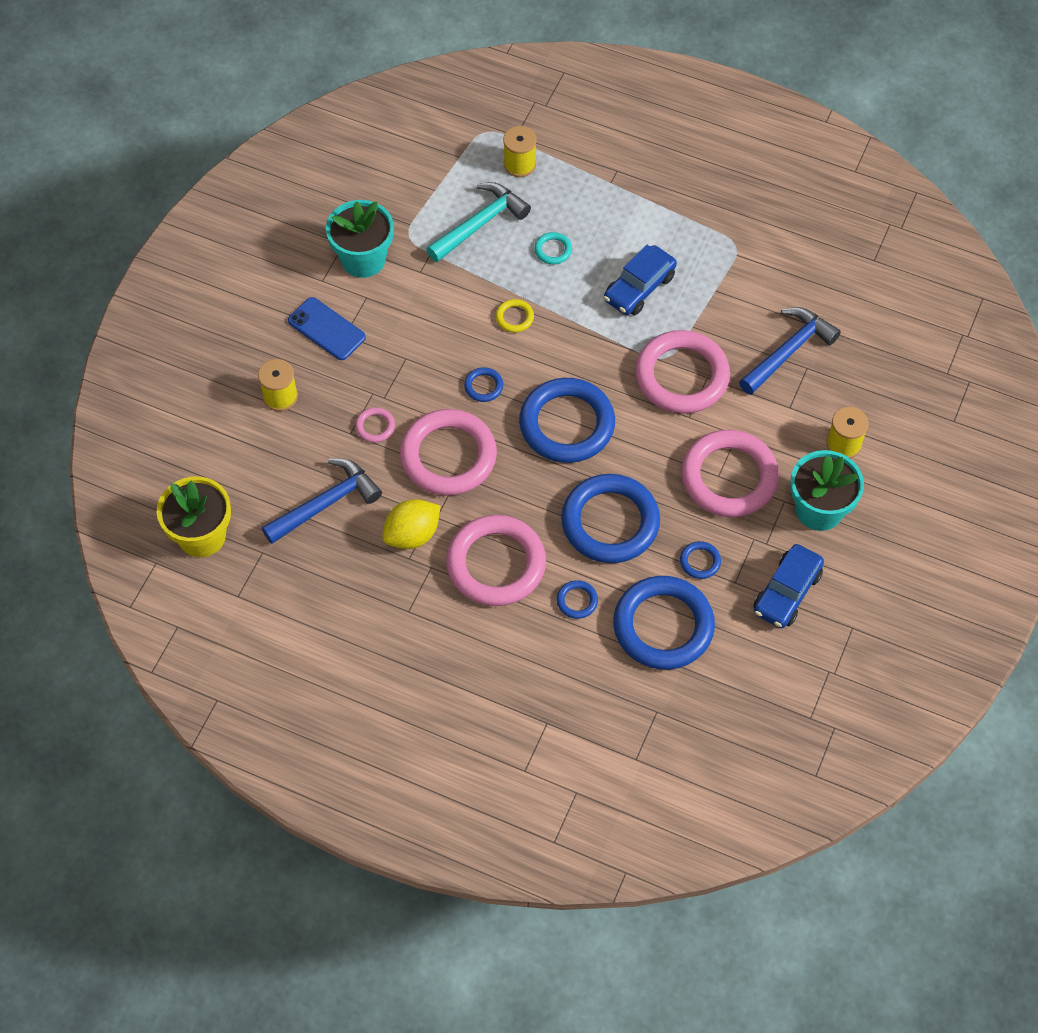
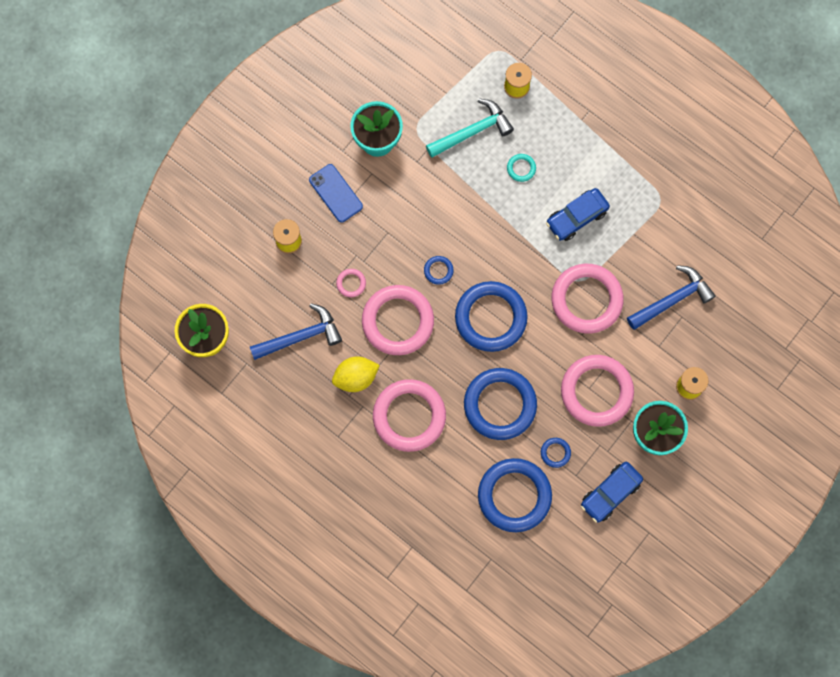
camera: 15 degrees right, 15 degrees up
(514, 317) = (476, 219): yellow ring -> none
(577, 601) = (459, 460): blue ring -> none

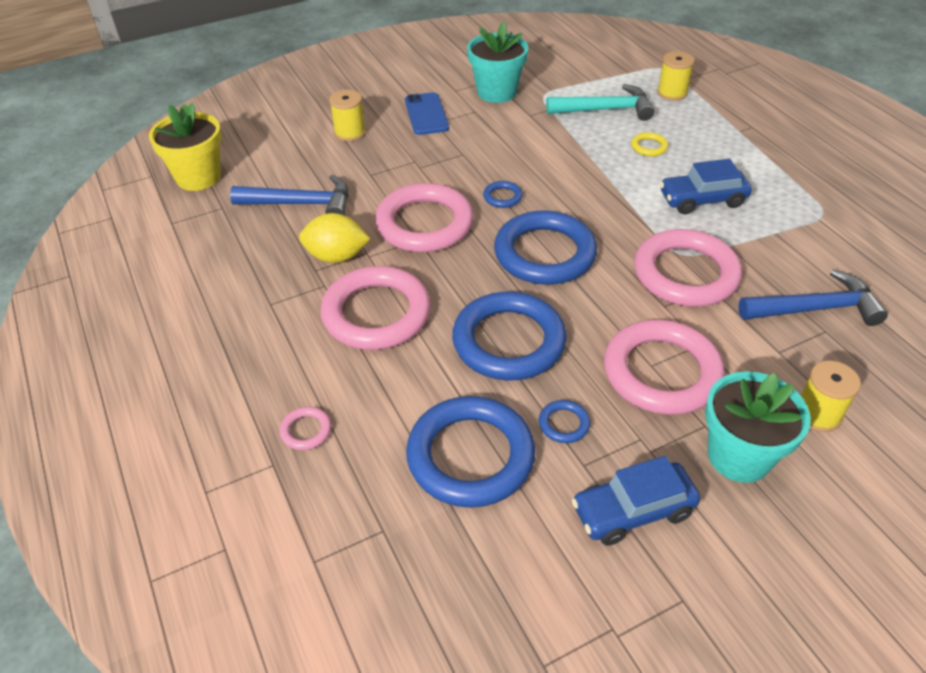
camera: 25 degrees right, 30 degrees down
(351, 283) = (392, 179): pink ring -> pink ring (306, 430)
(521, 168) = (649, 147): turquoise ring -> yellow ring

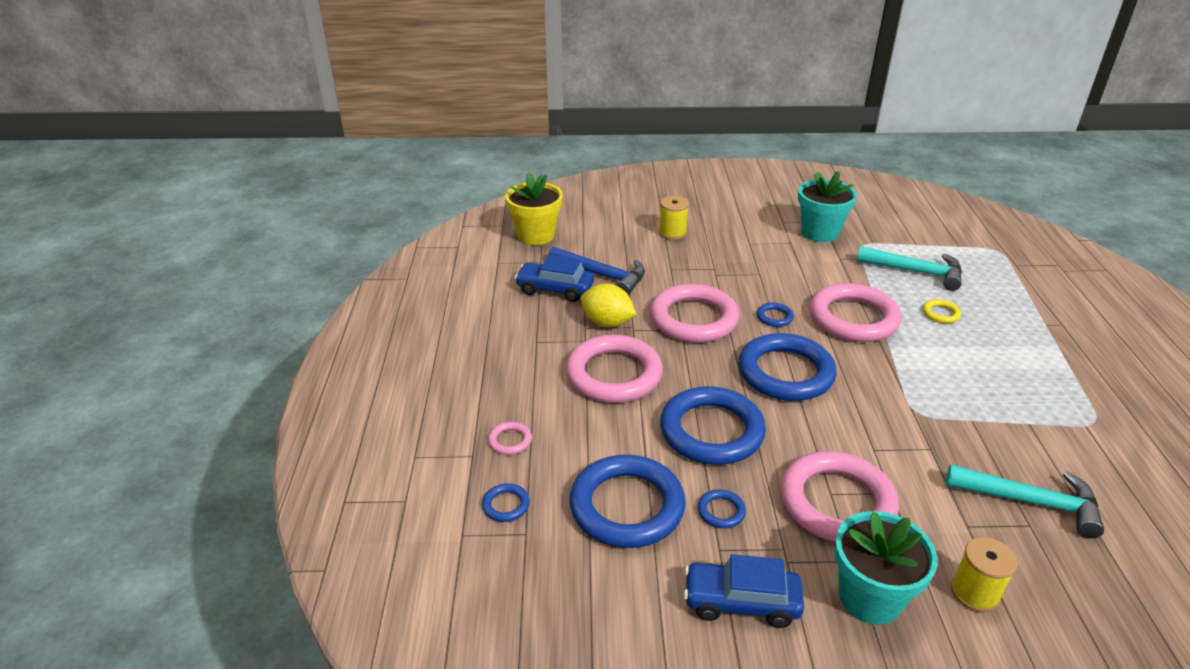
camera: 25 degrees right, 10 degrees down
(343, 507) = (506, 505): none -> blue ring
(426, 114) = (746, 235): blue phone -> none
(672, 93) = (993, 274): yellow spool -> none
(685, 274) = (911, 430): pink ring -> pink ring (853, 318)
(702, 200) = (968, 373): blue car -> blue car (555, 289)
(815, 309) = (1030, 502): blue hammer -> turquoise hammer

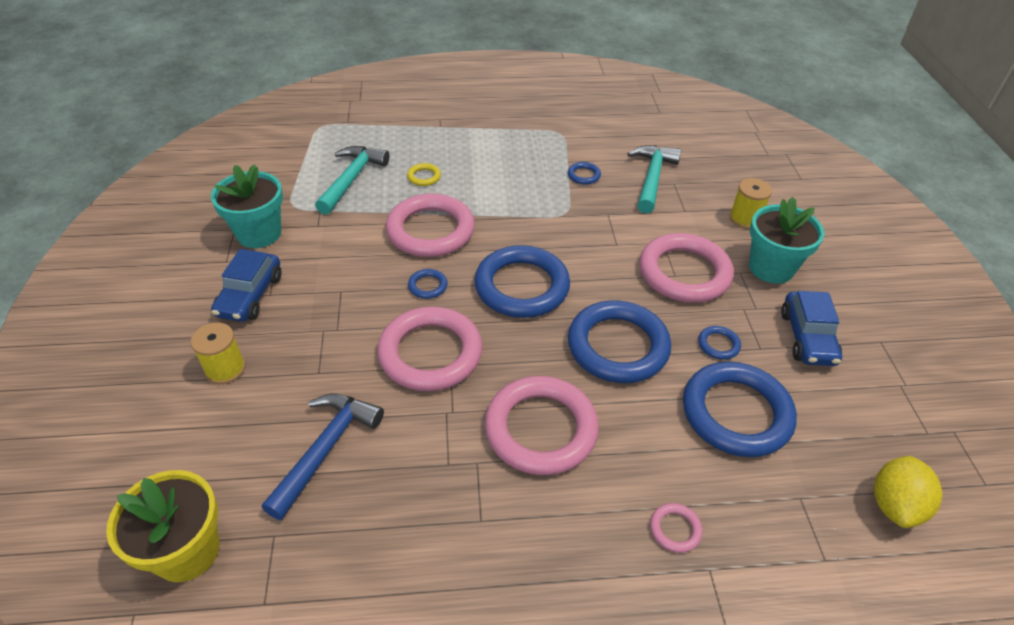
camera: 95 degrees left, 10 degrees up
(506, 505) = (771, 521): blue ring -> blue ring (583, 175)
(555, 289) = (355, 507): blue car -> blue car (250, 295)
(607, 322) = (437, 439): yellow lemon -> yellow lemon (895, 505)

